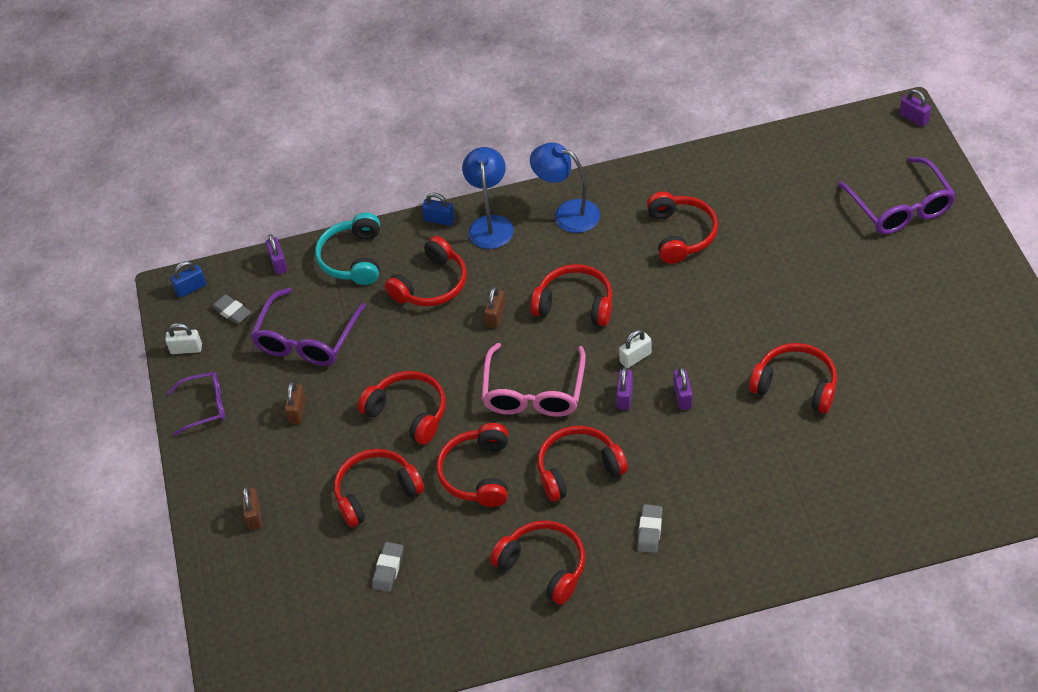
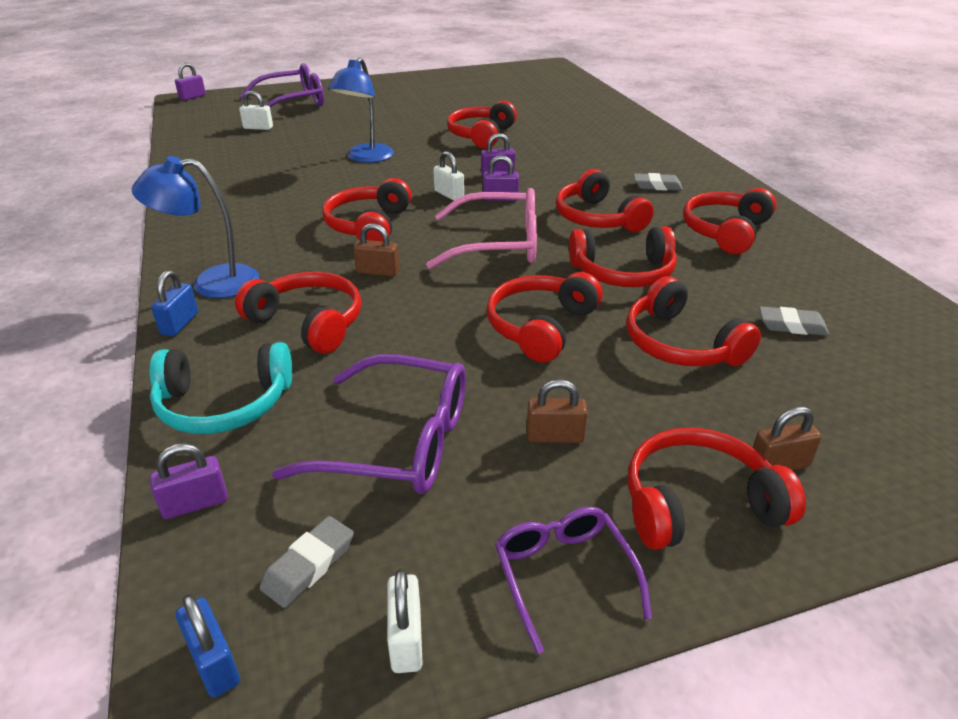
camera: 100 degrees left, 15 degrees down
(567, 213) = (221, 233): blue lamp -> blue lamp (365, 158)
(681, 234) = (285, 176): red headphones -> red headphones (698, 504)
(813, 192) = (258, 128): none -> white padlock

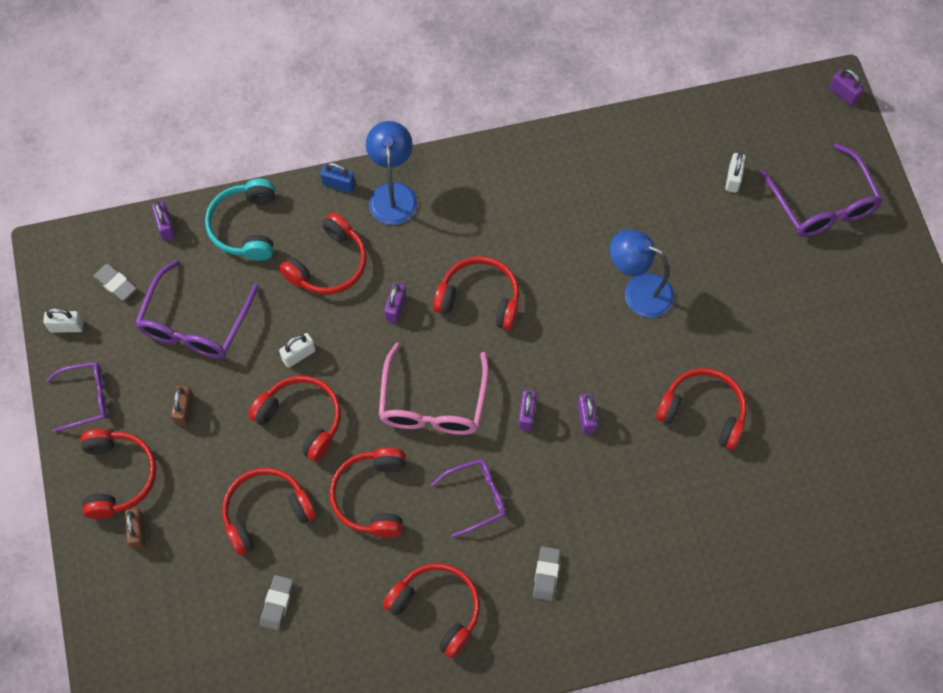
camera: 95 degrees right, 30 degrees up
(214, 663) = (71, 252): blue padlock -> none
(378, 272) = (396, 308): brown padlock -> purple padlock
(449, 194) = (539, 368): white padlock -> white padlock (298, 355)
(597, 218) = (476, 497): red headphones -> purple glasses

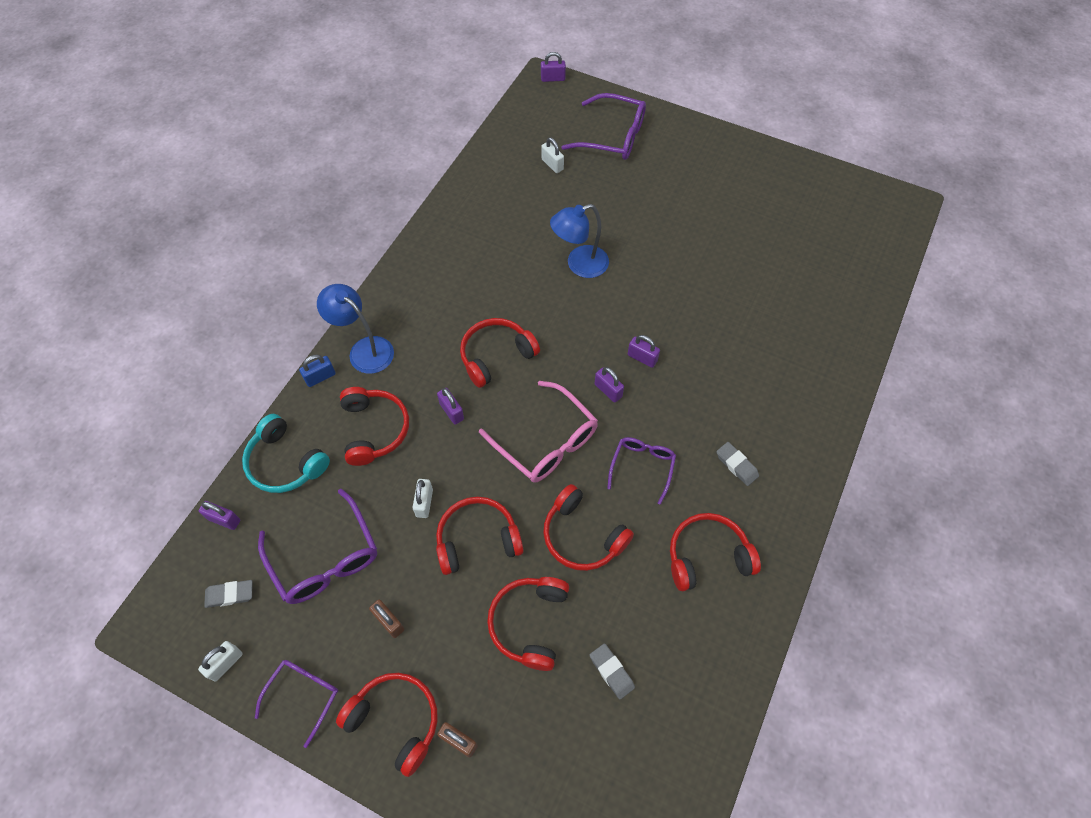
camera: 50 degrees left, 5 degrees down
(703, 412) = (695, 292): red headphones -> none

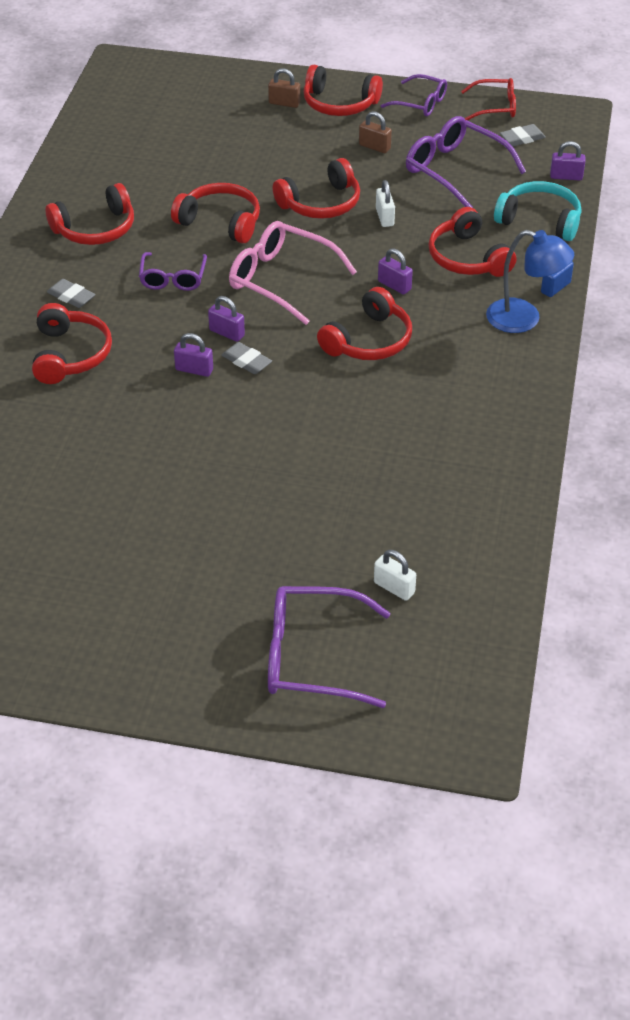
camera: 165 degrees right, 15 degrees down
(225, 663) = (495, 107): white padlock -> red glasses
(303, 695) = (420, 103): purple glasses -> purple glasses turned 75 degrees counterclockwise
(529, 623) = (251, 165): red headphones -> red headphones (70, 355)
(553, 79) = (457, 752): purple padlock -> none
(579, 265) = (303, 455): blue lamp -> none
(611, 672) = (171, 152): grey eraser -> grey eraser (246, 361)

